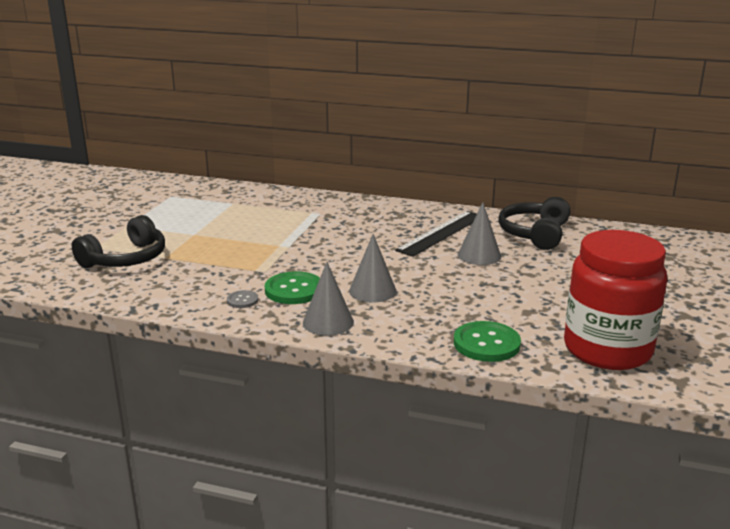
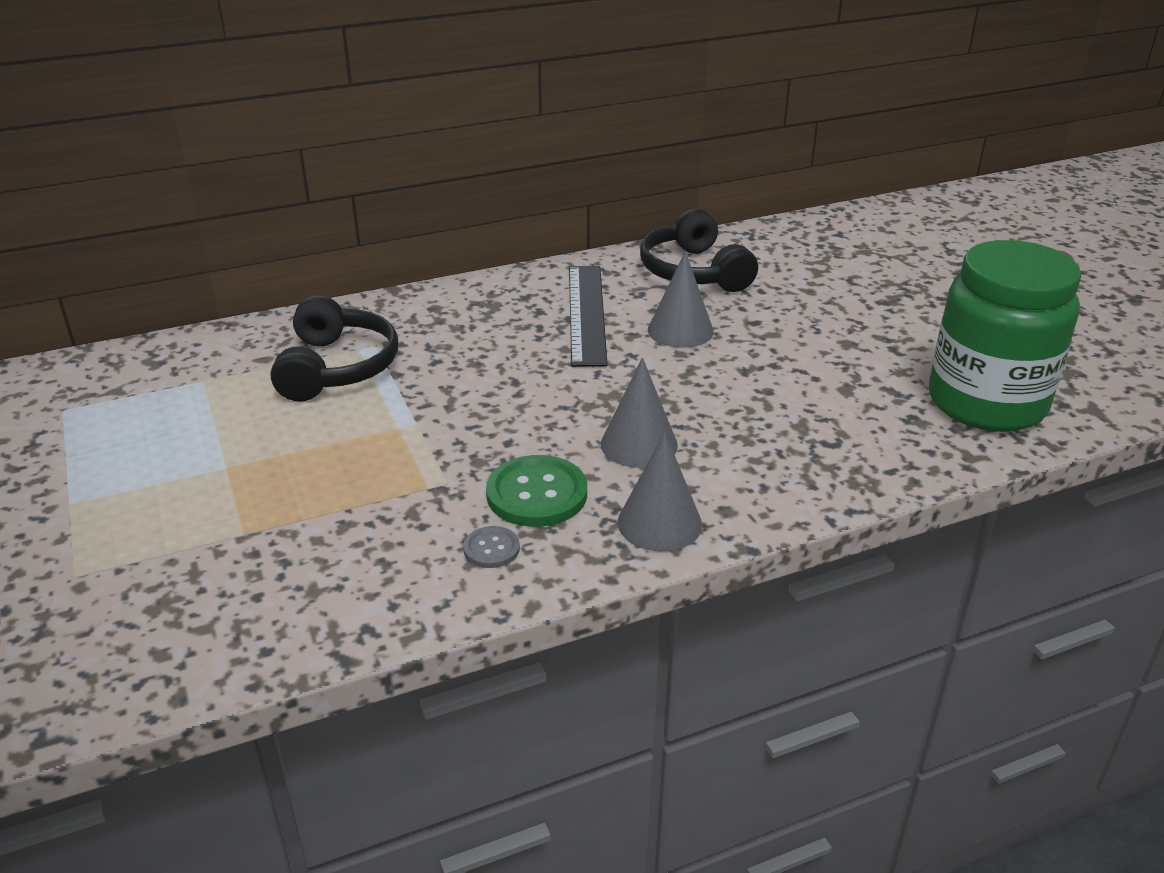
camera: 40 degrees left, 10 degrees up
(126, 259) = (176, 569): black headphones -> black headphones (337, 368)
(486, 344) = (873, 457): green button -> none
(607, 350) = (986, 403): red jar -> green jar

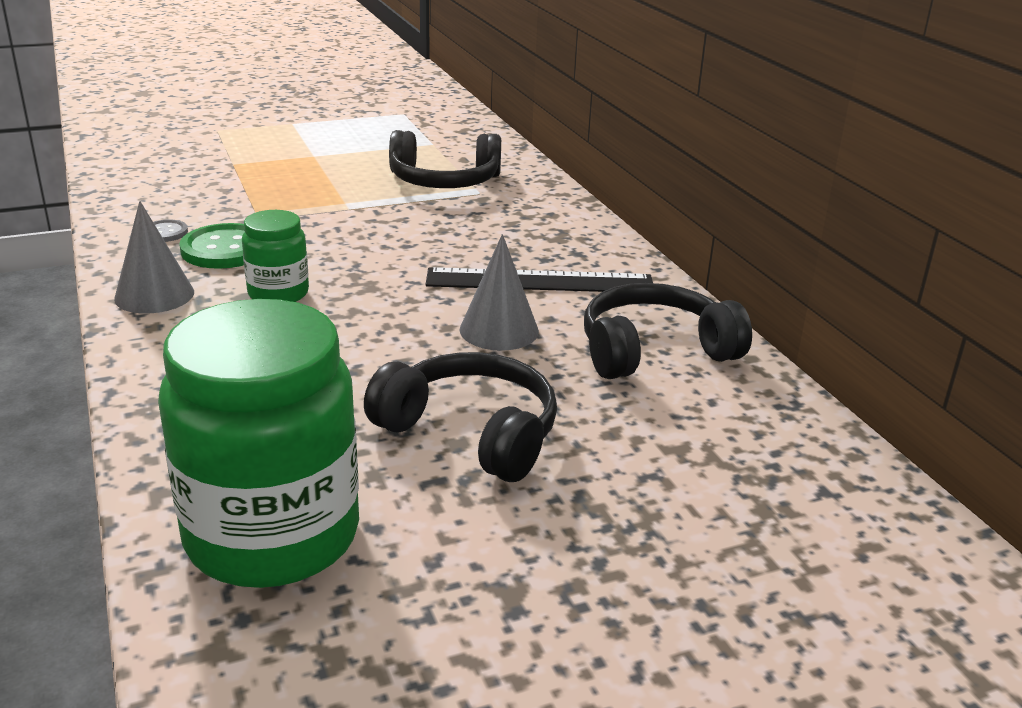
camera: 90 degrees right, 5 degrees down
(639, 444) = (278, 293): grey cone -> green jar
(833, 338) = (471, 432): none -> black headphones

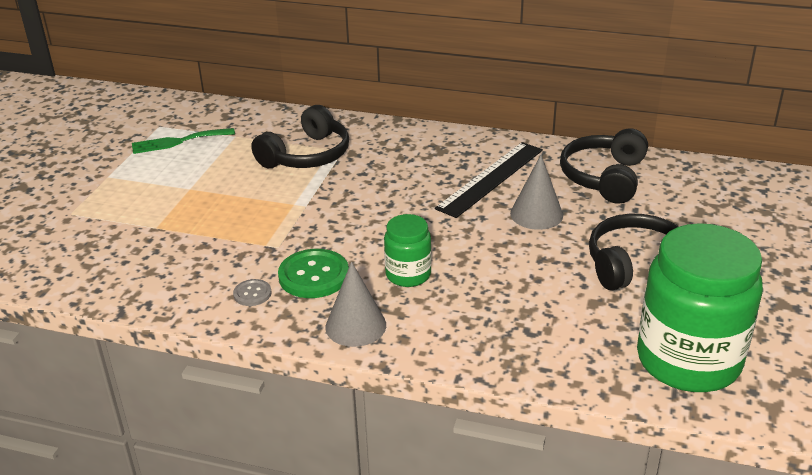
camera: 50 degrees left, 5 degrees up
(388, 128) = (178, 141): none -> green fork

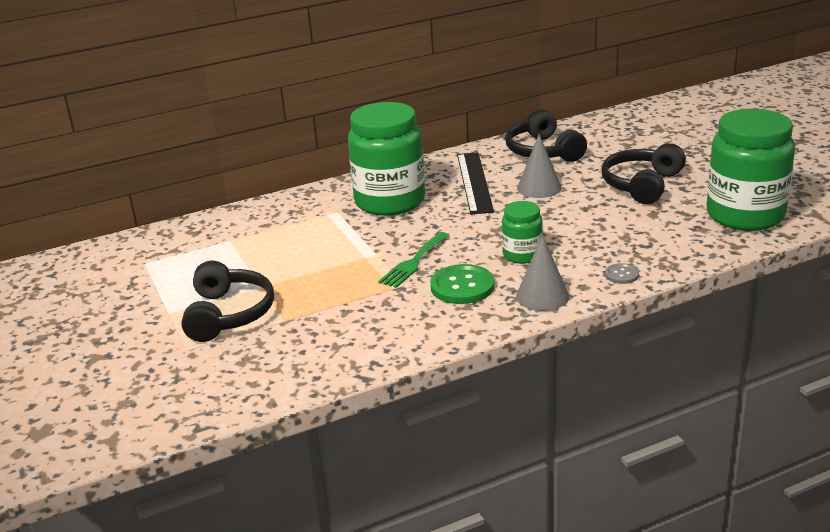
camera: 40 degrees left, 5 degrees down
(178, 141) = (185, 264): green fork -> green fork (413, 262)
(252, 294) = (440, 317): grey button -> grey button (621, 275)
(307, 155) = (316, 226): black headphones -> black headphones (228, 314)
(394, 161) = (390, 201): none -> green jar

